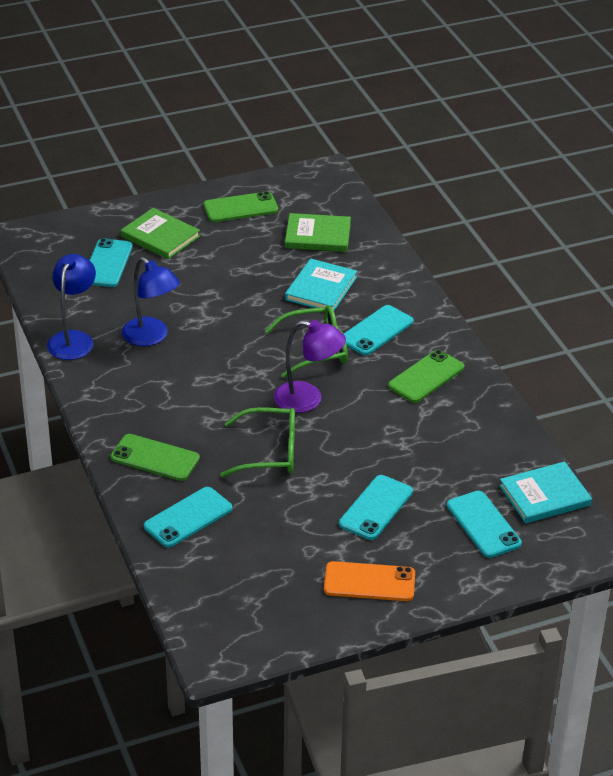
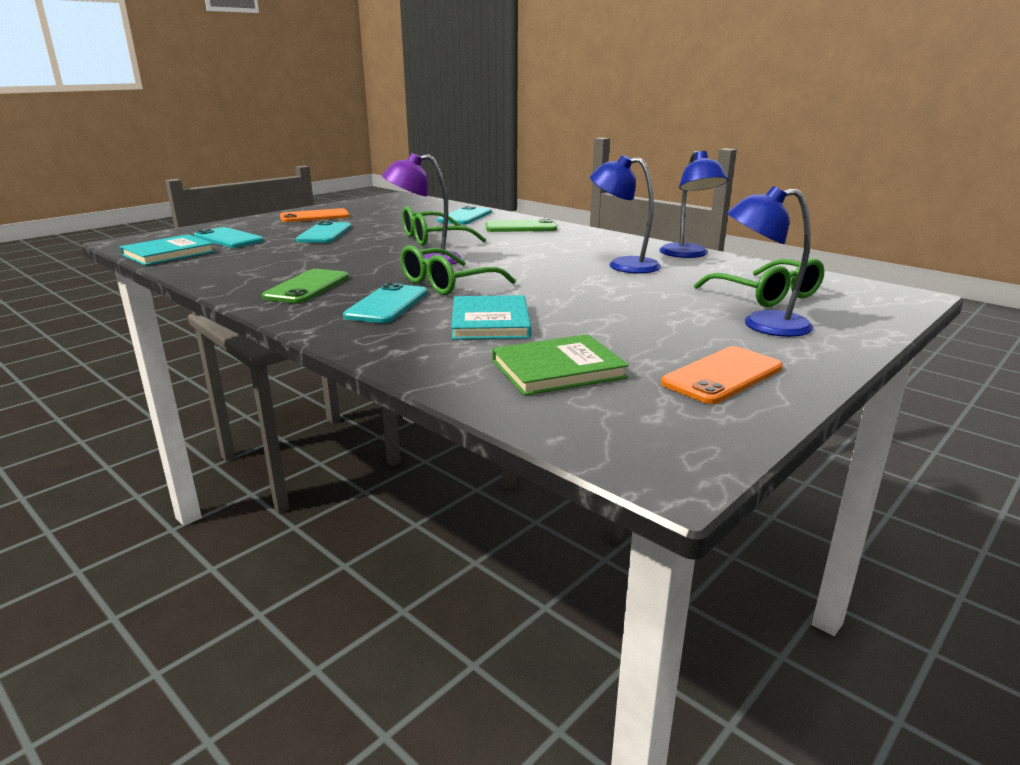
camera: 155 degrees right, 15 degrees down
(107, 263) = (767, 295): turquoise phone -> green glasses
(160, 236) = (762, 325): green book -> blue lamp
(240, 208) = (722, 375): green phone -> orange phone

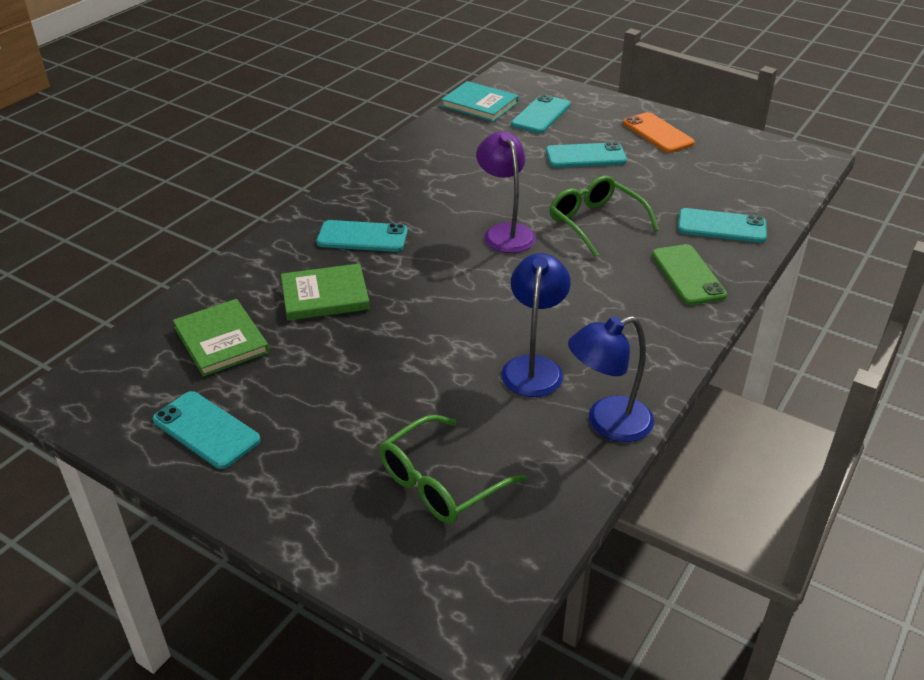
camera: 80 degrees right, 15 degrees up
(307, 287) = (401, 190): green phone -> none
(447, 284) = (428, 257): green glasses -> none
(490, 322) = (325, 295): turquoise book -> green book
(722, 375) = (206, 430): orange phone -> turquoise phone
(762, 325) = (335, 468): blue lamp -> none

